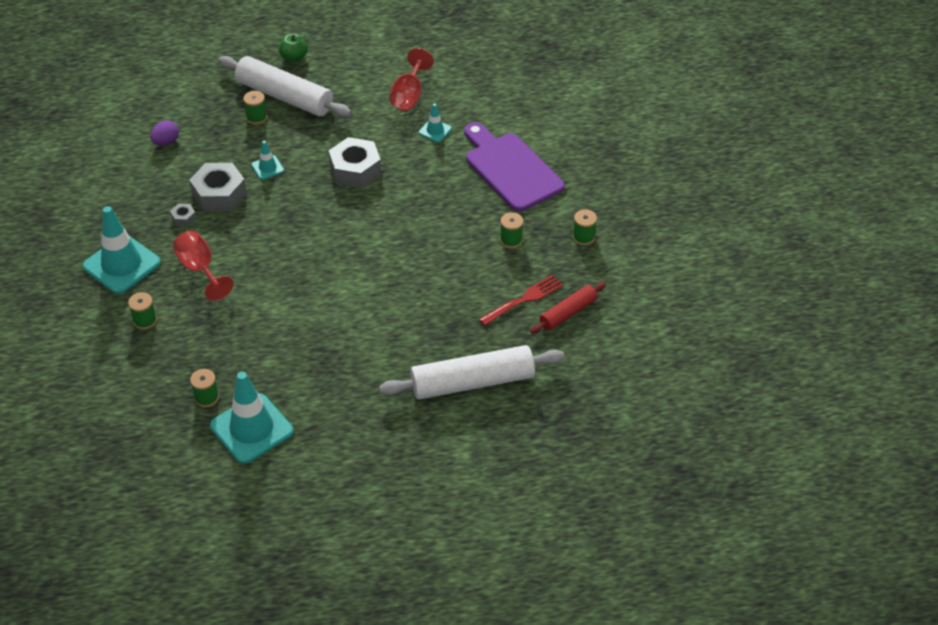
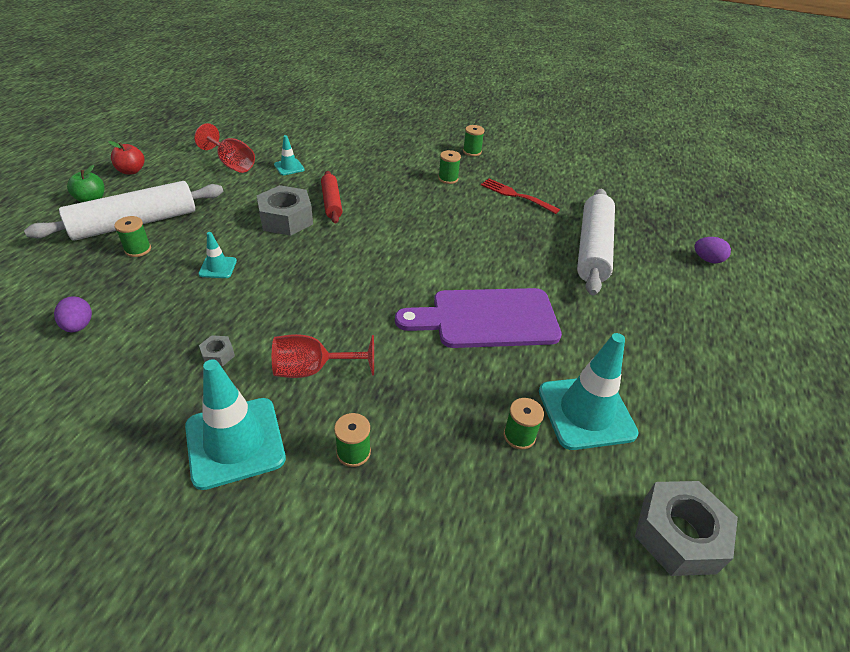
camera: 65 degrees left, 5 degrees down
(219, 194) = (215, 314): grey nut -> grey nut (678, 535)
(348, 50) = (131, 171): none -> red apple
(510, 169) = (372, 153): purple cutting board -> purple cutting board (487, 318)
(523, 300) = (517, 196): red fork -> red fork turned 45 degrees counterclockwise
(524, 475) = (707, 259): none -> purple egg
(568, 313) = (544, 183): red rolling pin -> red rolling pin (331, 202)

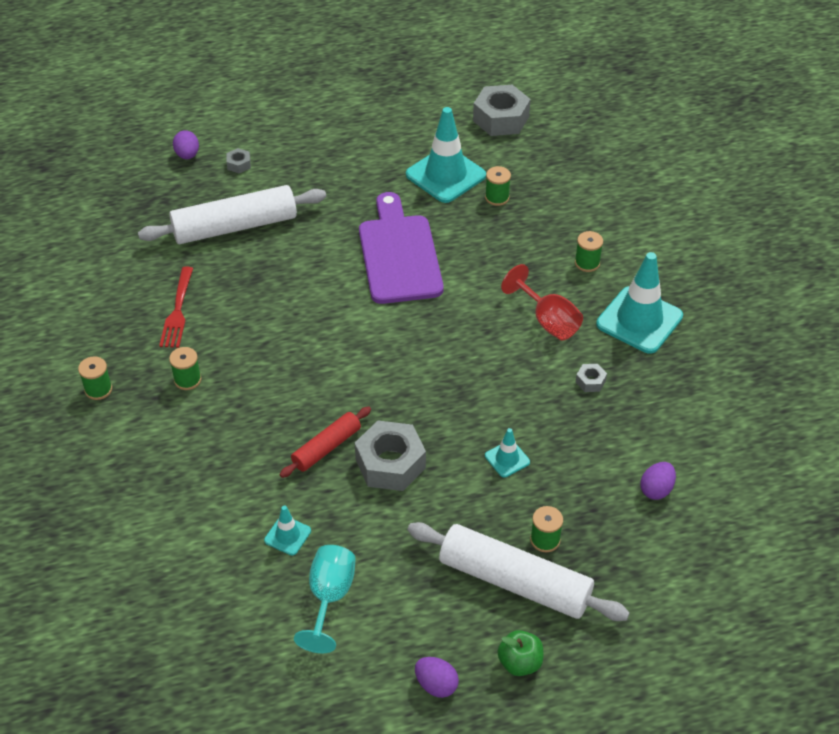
camera: 120 degrees left, 5 degrees up
(131, 171) = (436, 685): red apple -> purple egg
(232, 164) = (329, 597): red goblet -> turquoise goblet
(487, 318) = (399, 255): purple cutting board -> purple cutting board turned 150 degrees counterclockwise
(679, 281) = (239, 164): none -> grey nut

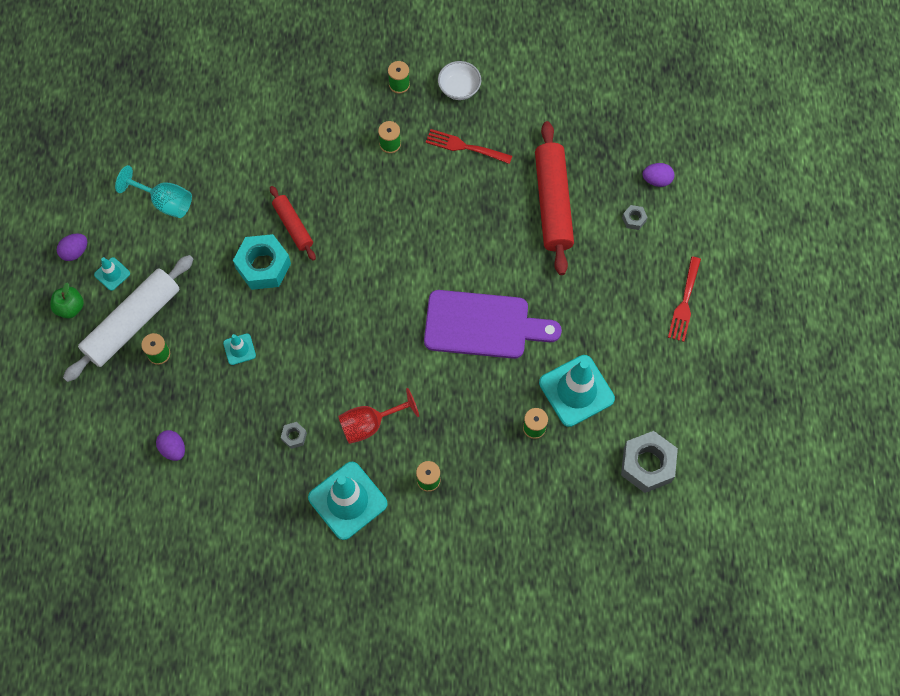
camera: 105 degrees right, 20 degrees up
(95, 332) = (459, 88): none -> white bowl
(235, 226) = (553, 203): white rolling pin -> red rolling pin
(287, 535) = (224, 186): turquoise traffic cone -> turquoise traffic cone (112, 274)
(322, 118) = (684, 302): none -> red fork
(390, 463) = (263, 266): grey nut -> turquoise nut

